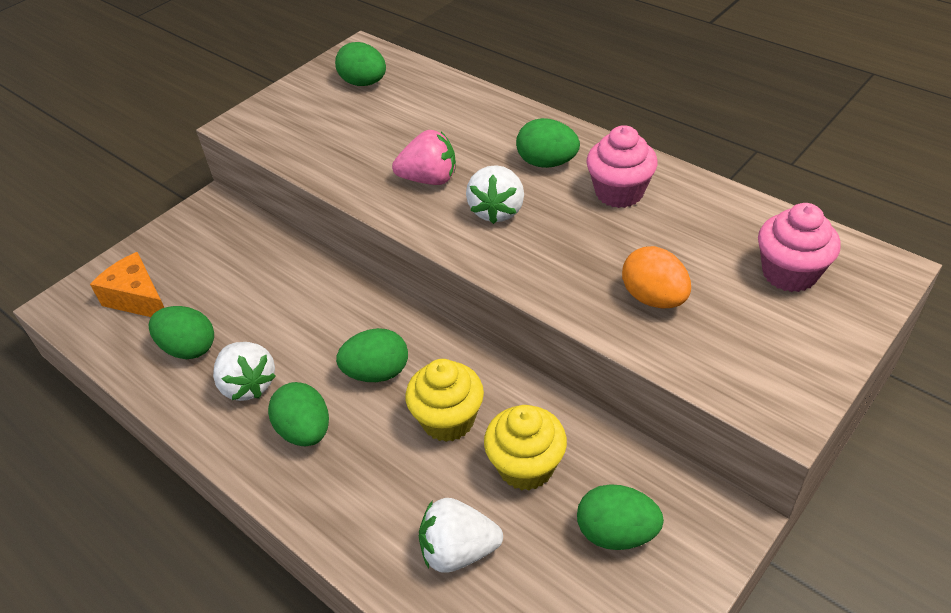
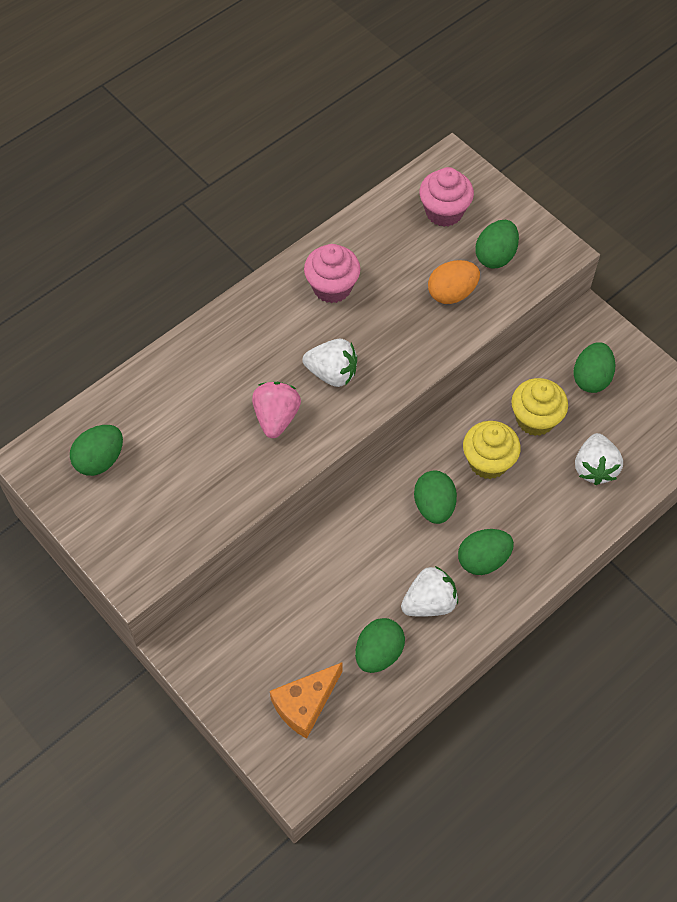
camera: 85 degrees left, 15 degrees up
(547, 163) = (279, 328): green egg -> green egg (495, 256)

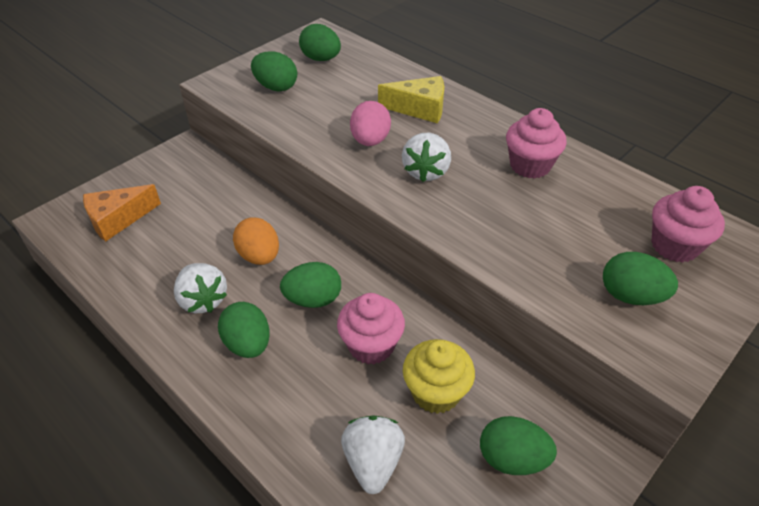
camera: 85 degrees right, 15 degrees down
(224, 366) = (419, 109): none -> yellow cheese
(276, 417) = (370, 141): pink strawberry -> pink egg
(305, 704) = (118, 219): orange cheese -> orange cheese turned 75 degrees counterclockwise
(378, 653) = (156, 264): green egg -> green egg (276, 87)
(452, 293) = (557, 257): orange egg -> orange egg (259, 256)
(488, 462) = (371, 345): yellow cupcake -> pink cupcake
(594, 468) = (373, 462): white strawberry -> white strawberry turned 90 degrees clockwise

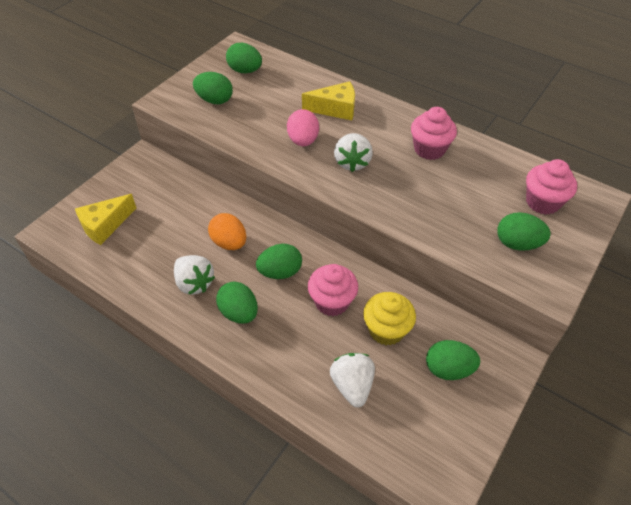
camera: 10 degrees left, 5 degrees up
(118, 219) = (105, 225): orange cheese -> yellow cheese

